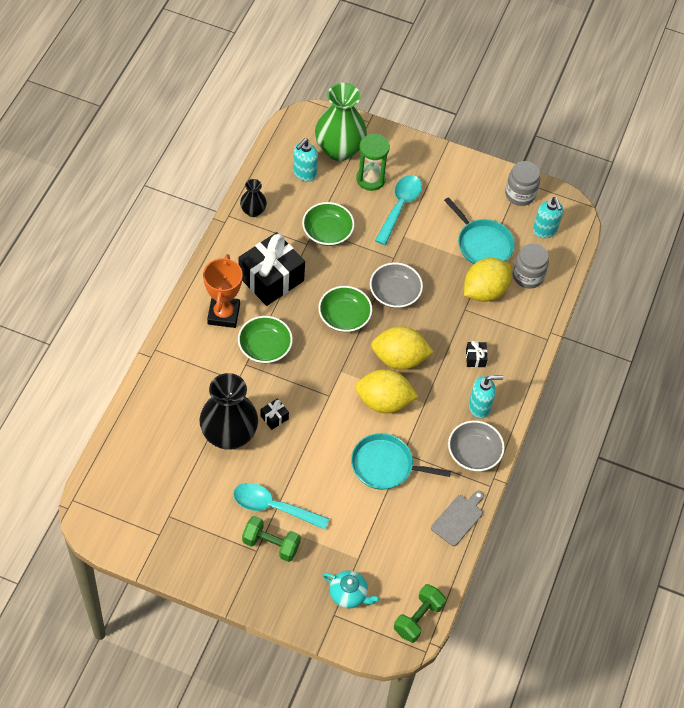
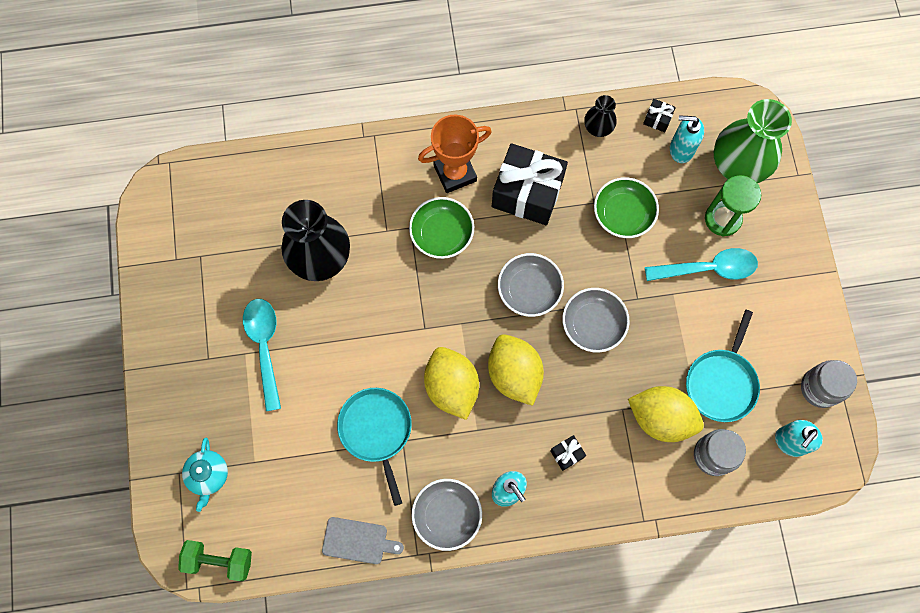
camera: 65 degrees right, 15 degrees up
(271, 544) = (222, 368): green dumbbell -> none
(274, 417) = (366, 290): black gift -> black gift (657, 119)
(344, 317) = (529, 290): green bowl -> grey bowl

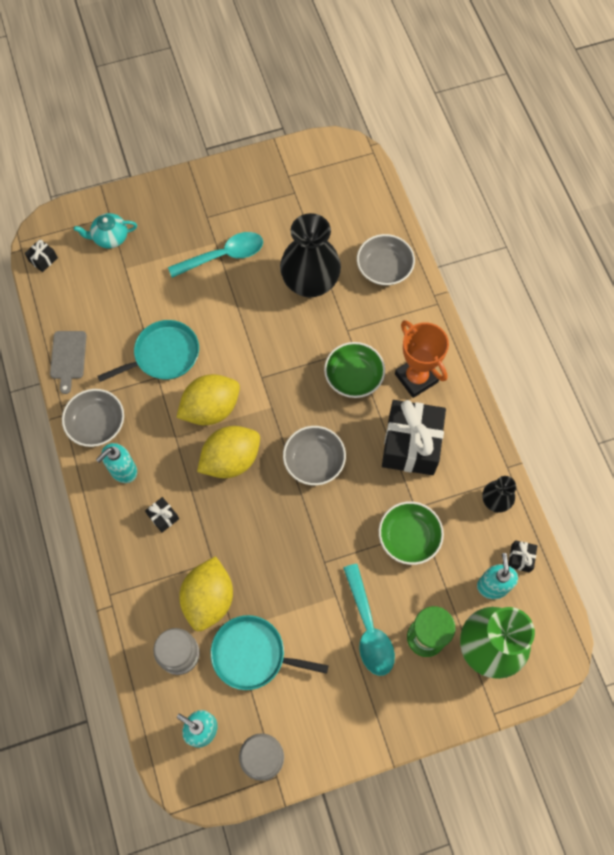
camera: 80 degrees right, 5 degrees down
(219, 560) = (43, 259): green dumbbell -> black gift
(593, 324) = (290, 523): grey bowl -> grey bowl (384, 268)

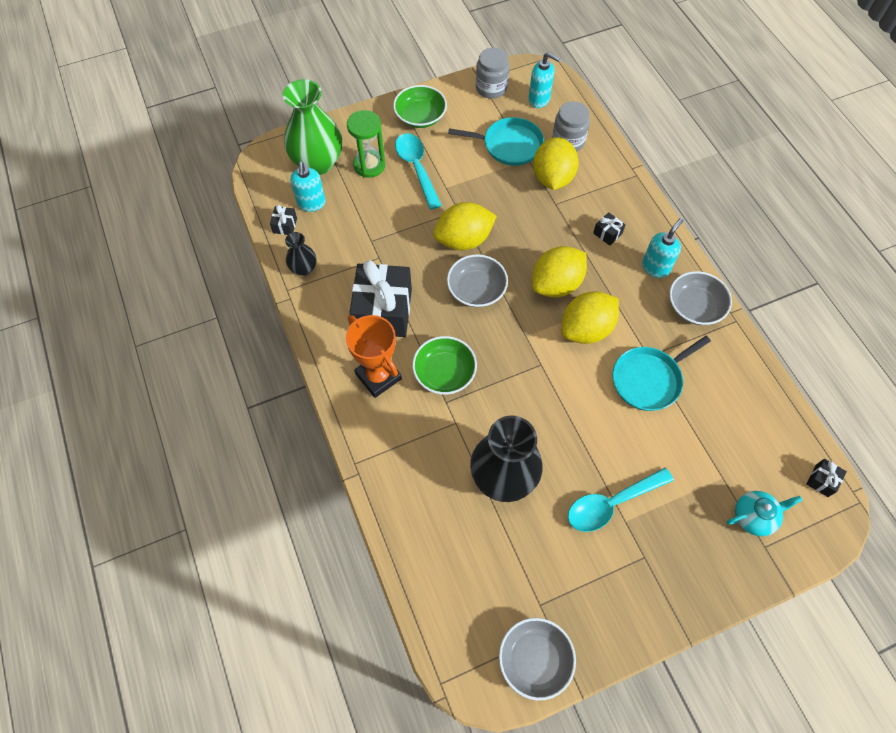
camera: 175 degrees right, 5 degrees down
(68, 358) = (748, 368): grey cutting board -> none
(321, 522) = (464, 240): none -> yellow lemon
(384, 268) = (417, 504): grey bowl -> grey bowl (534, 659)
(409, 537) = (384, 234): green bowl -> green bowl (420, 116)

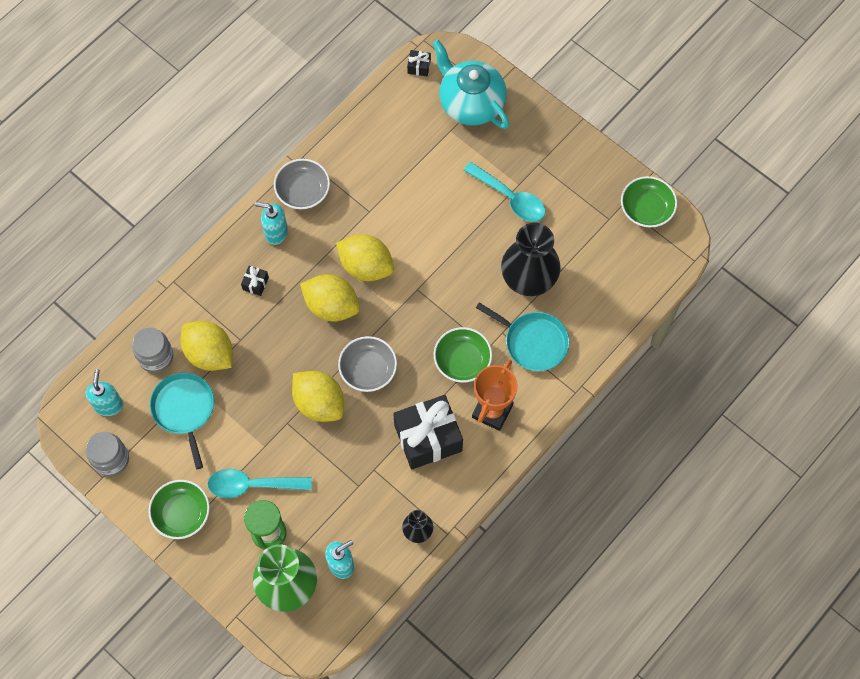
camera: 115 degrees left, 5 degrees up
(285, 225) = (378, 576): black gift -> none
(416, 168) = (252, 485): turquoise spoon -> turquoise spoon turned 45 degrees clockwise
(534, 659) = (646, 209): grey bowl -> green bowl
(552, 178) = (209, 354): yellow lemon -> yellow lemon turned 60 degrees clockwise
(649, 379) = (391, 204): turquoise pan -> turquoise pan (533, 342)
(754, 516) = (470, 103): turquoise teapot -> turquoise teapot, size x1.90

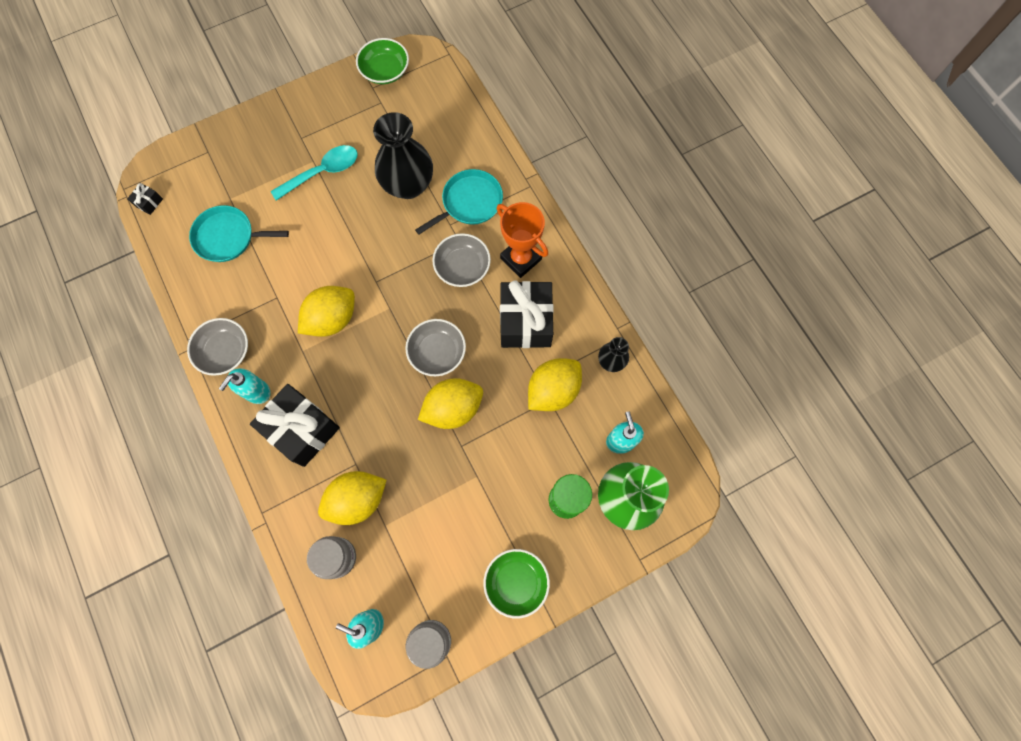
camera: 70 degrees left, 5 degrees up
(184, 409) = (407, 545): turquoise pan -> turquoise pan (228, 237)
(252, 485) = (512, 501): turquoise spoon -> none
(255, 283) = (302, 429): black gift -> black gift, size x2.44
(331, 306) = (358, 364): yellow lemon -> yellow lemon (553, 390)
(462, 360) = (462, 267): green bowl -> grey bowl
(470, 103) = (211, 172): turquoise teapot -> none

